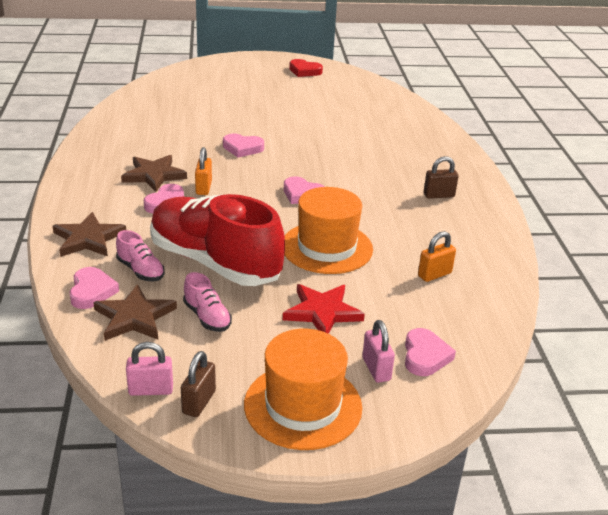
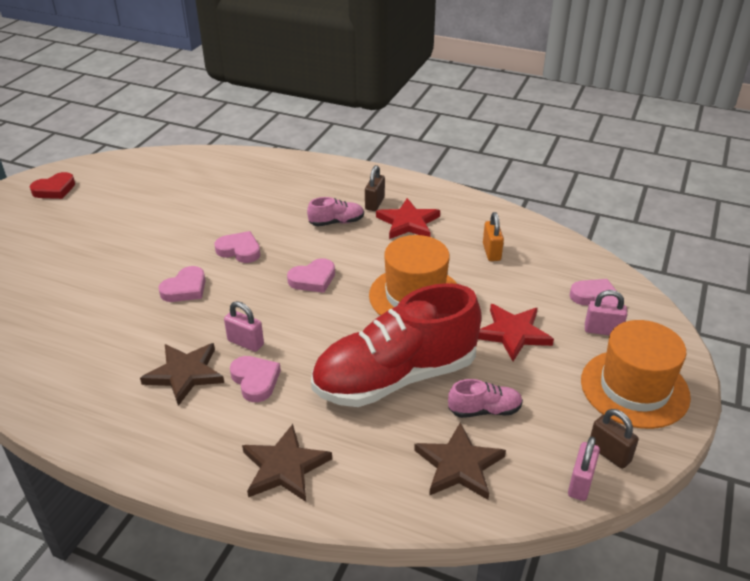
camera: 60 degrees left, 5 degrees up
(92, 291) = (394, 489): pink heart -> pink heart (239, 250)
(140, 270) = (377, 438): pink shoe -> pink shoe (336, 222)
(203, 188) = (245, 342): orange padlock -> pink padlock
(429, 219) = (408, 222): none -> red star

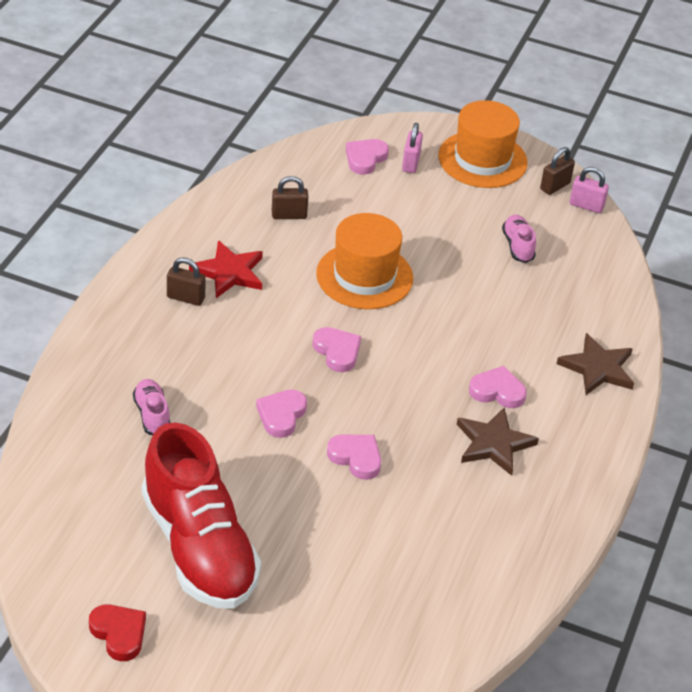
camera: 95 degrees left, 5 degrees up
(245, 342) = (444, 401): pink padlock -> none
(255, 380) = (497, 391): pink heart -> pink heart turned 45 degrees clockwise
(336, 222) = (225, 331): pink shoe -> pink shoe (152, 415)
(395, 377) = (484, 297): red shoe -> red shoe (199, 547)
(459, 465) = (579, 267): brown star -> none
(491, 252) = (289, 215): orange padlock -> brown padlock
(513, 333) = (418, 217): red star -> none

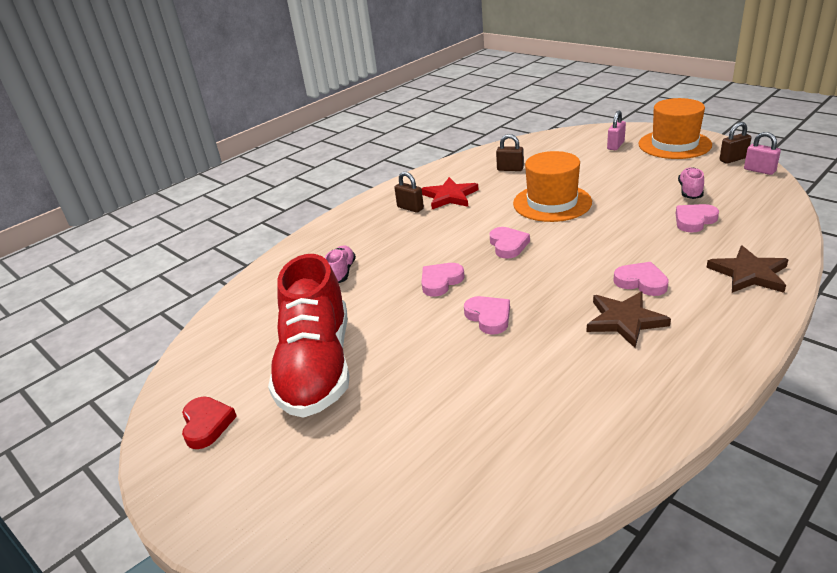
camera: 30 degrees right, 10 degrees down
(365, 158) = (581, 143): pink heart -> pink heart (694, 220)

